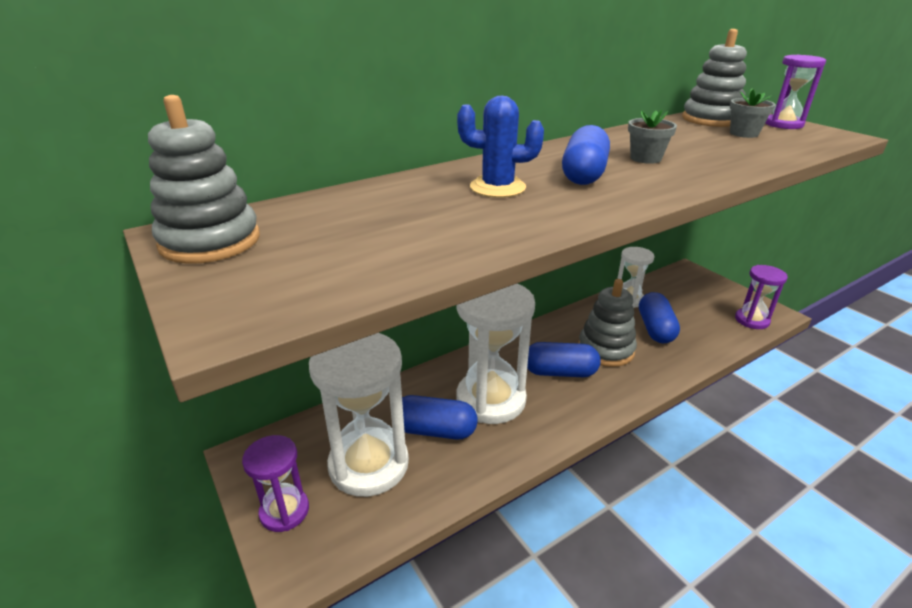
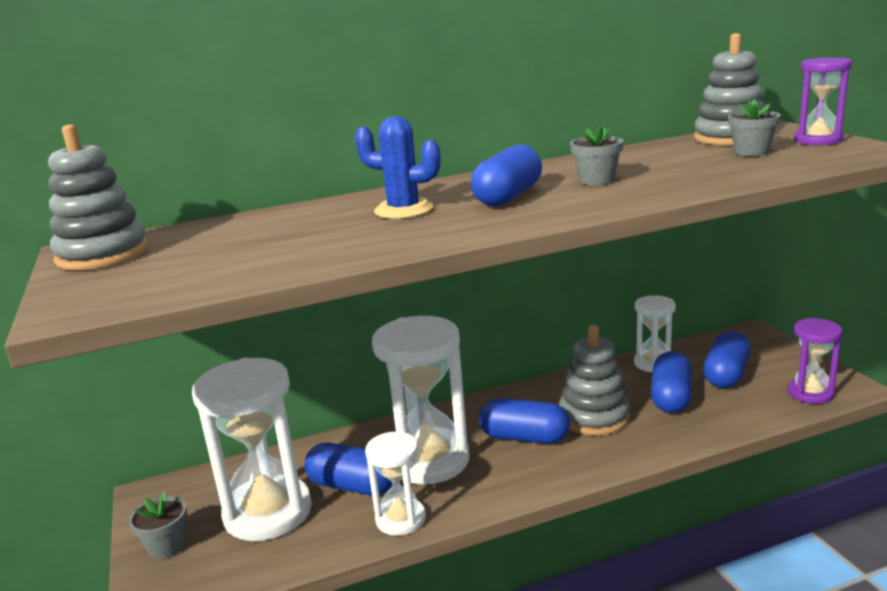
camera: 15 degrees right, 10 degrees down
(284, 511) = (167, 546): purple hourglass -> grey flower pot
(492, 460) = (400, 519): none -> white hourglass
(686, 307) = (726, 375): none -> blue capsule

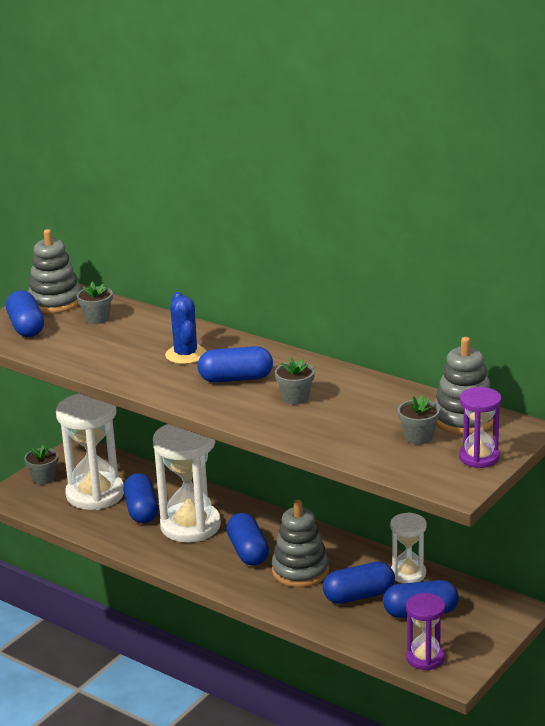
camera: 55 degrees right, 5 degrees up
(127, 281) = (26, 327): none -> blue capsule
(208, 239) = (97, 318): none -> grey flower pot
(400, 519) = (125, 540): white hourglass -> none

